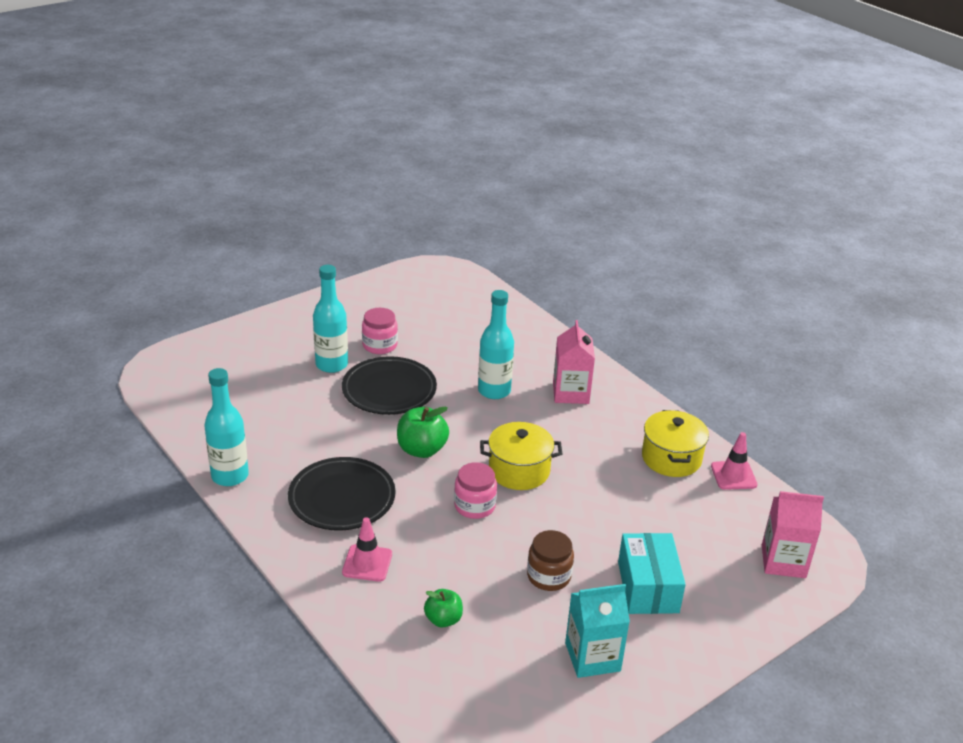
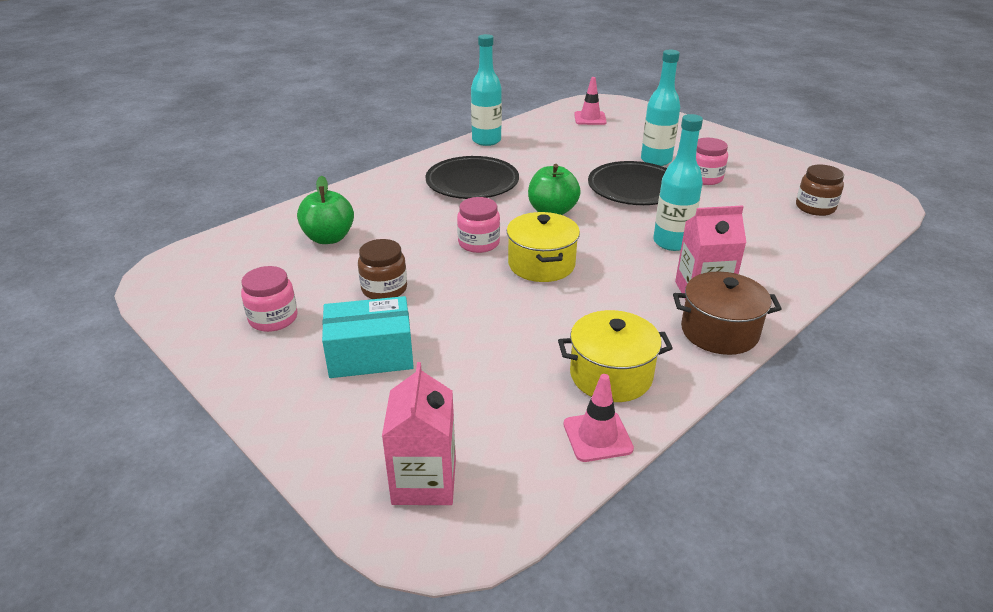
camera: 85 degrees right, 0 degrees up
(367, 563) = (395, 200): pink traffic cone -> pink traffic cone (590, 118)
(443, 619) = (329, 238): green apple -> green apple, size x1.59
(451, 305) = (815, 207): none -> brown jar
(592, 657) = (273, 318): turquoise carton -> pink jar
(621, 397) = (719, 332): none -> brown pot

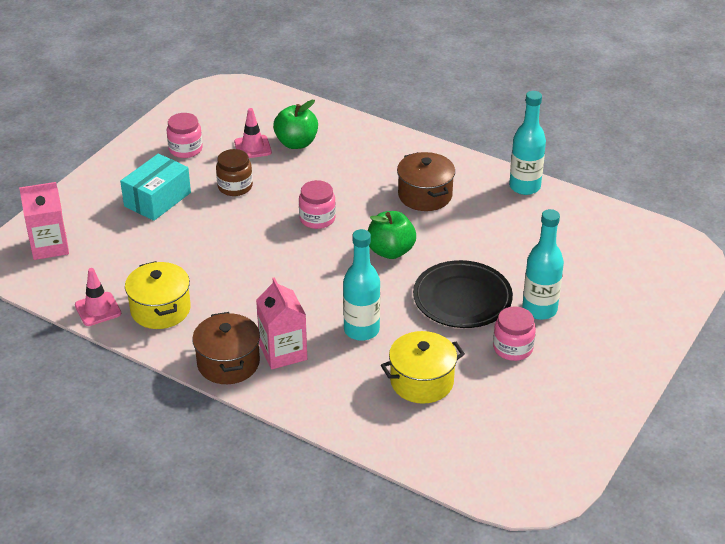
camera: 75 degrees right, 5 degrees up
(370, 354) = (157, 199): turquoise box -> turquoise box turned 60 degrees clockwise
(472, 183) = (425, 195): black plate -> brown pot
(541, 264) = (296, 257): yellow pot -> yellow pot (422, 381)
(590, 118) = (630, 250): pink traffic cone -> pink traffic cone (252, 147)
(815, 207) = (479, 433): brown jar -> none

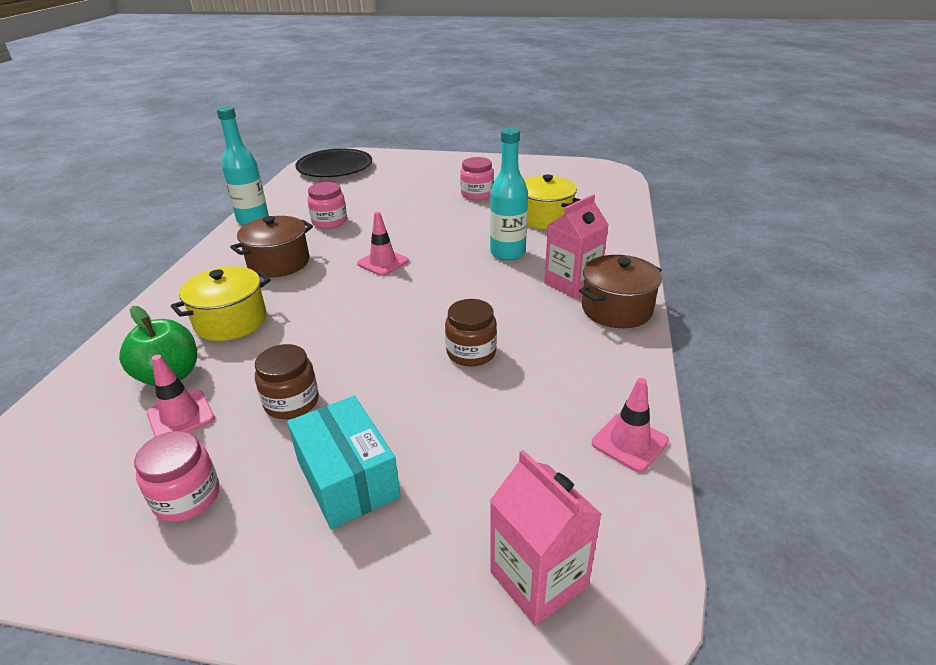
camera: 110 degrees left, 5 degrees down
(157, 199) = (347, 478): turquoise box -> turquoise box turned 45 degrees clockwise
(160, 309) = (582, 383): yellow pot -> yellow pot (231, 321)
(230, 269) = (471, 352): none -> brown jar
(317, 219) = (344, 316): pink jar -> pink jar (329, 222)
(390, 251) = (383, 262): green apple -> pink traffic cone
(462, 299) = (432, 220): black plate -> black plate (335, 168)
(539, 309) = (425, 192): turquoise bottle -> none

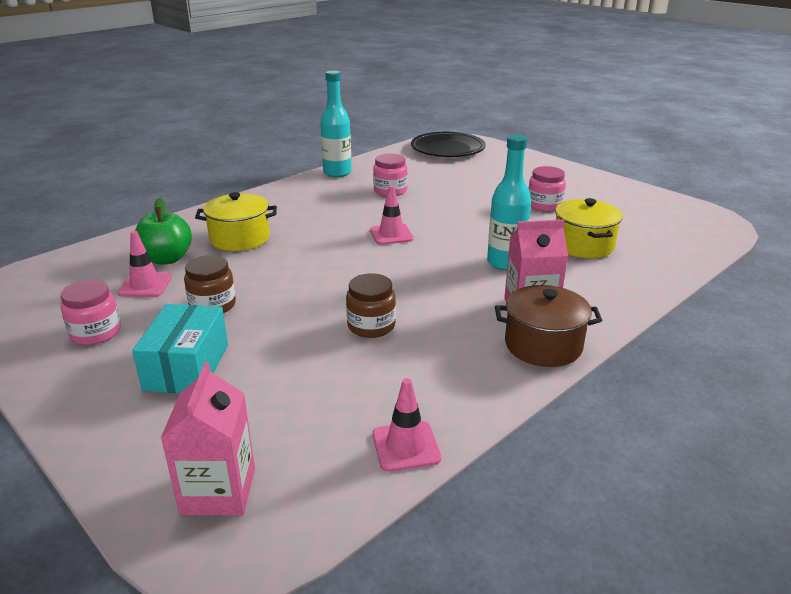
camera: 35 degrees right, 5 degrees down
(279, 263) = (317, 209): brown pot -> none

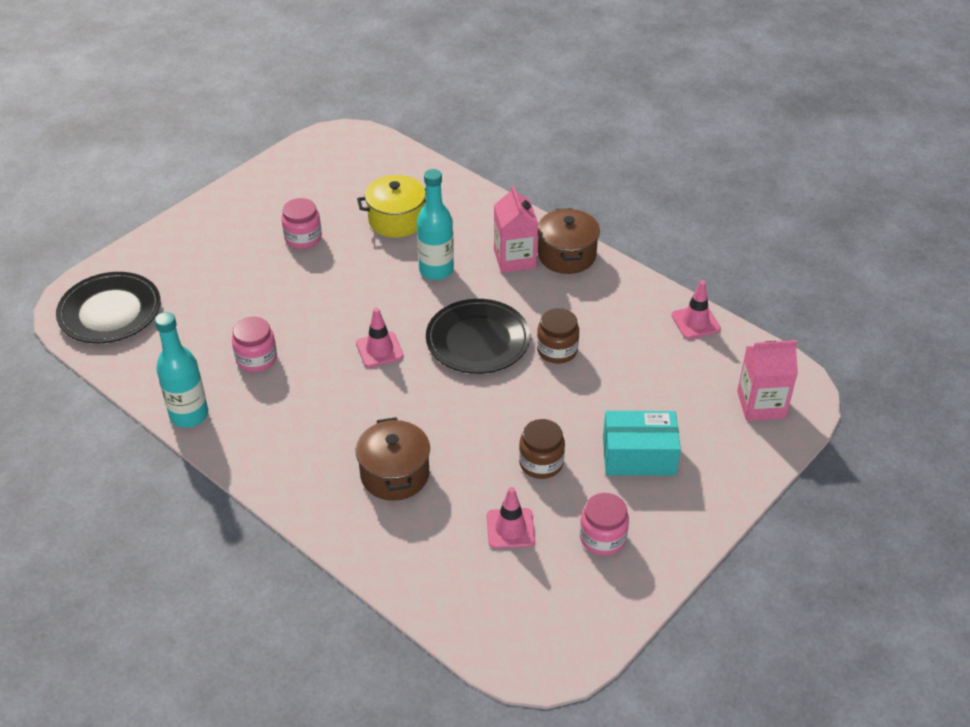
camera: 95 degrees left, 15 degrees up
(167, 259) = (450, 528): green apple -> none
(240, 238) = (395, 474): yellow pot -> brown pot
(395, 280) = (478, 341): none -> black plate

